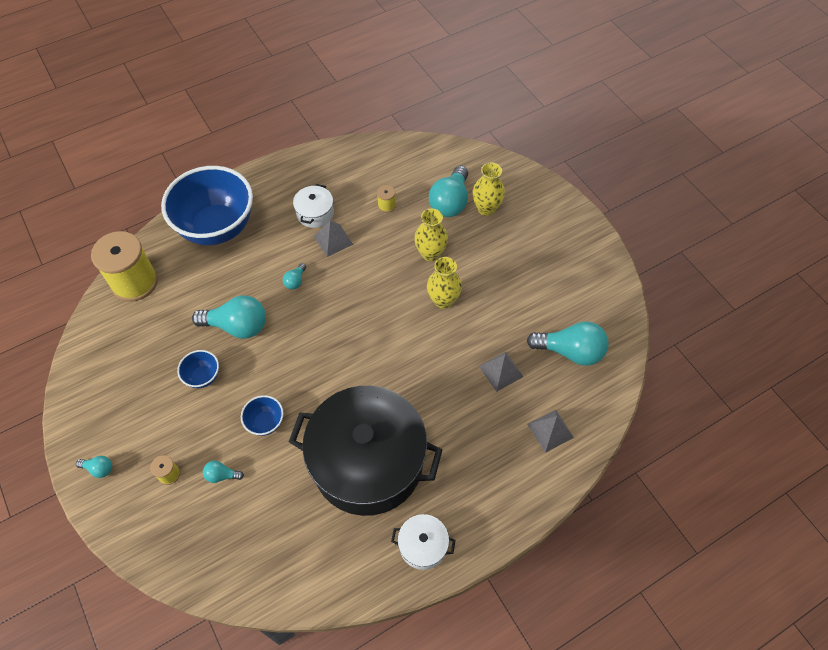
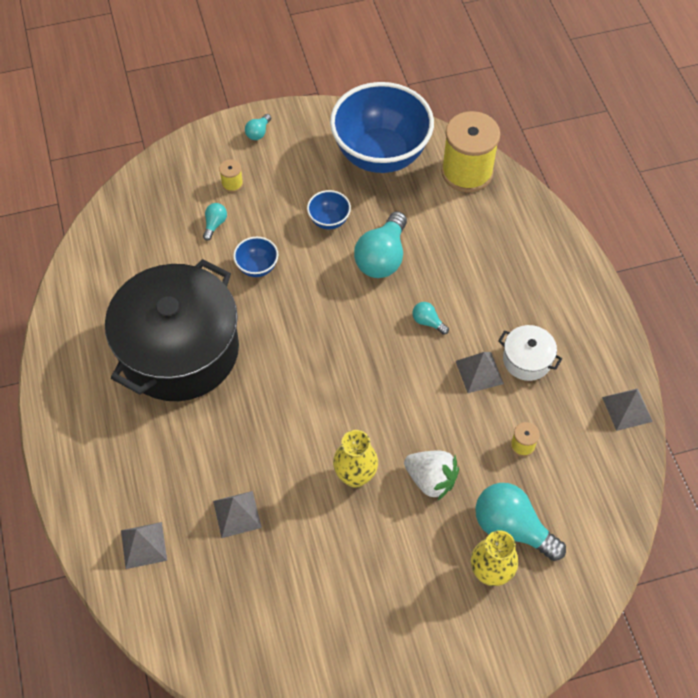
camera: 105 degrees right, 0 degrees up
(217, 228) = (526, 254): blue bowl -> blue bowl (380, 154)
(341, 153) = (627, 409): none -> grey pyramid
(423, 545) = (74, 380): white pot -> none
(430, 253) = (430, 480): yellow vase -> white strawberry
(570, 351) = (236, 607): turquoise light bulb -> none

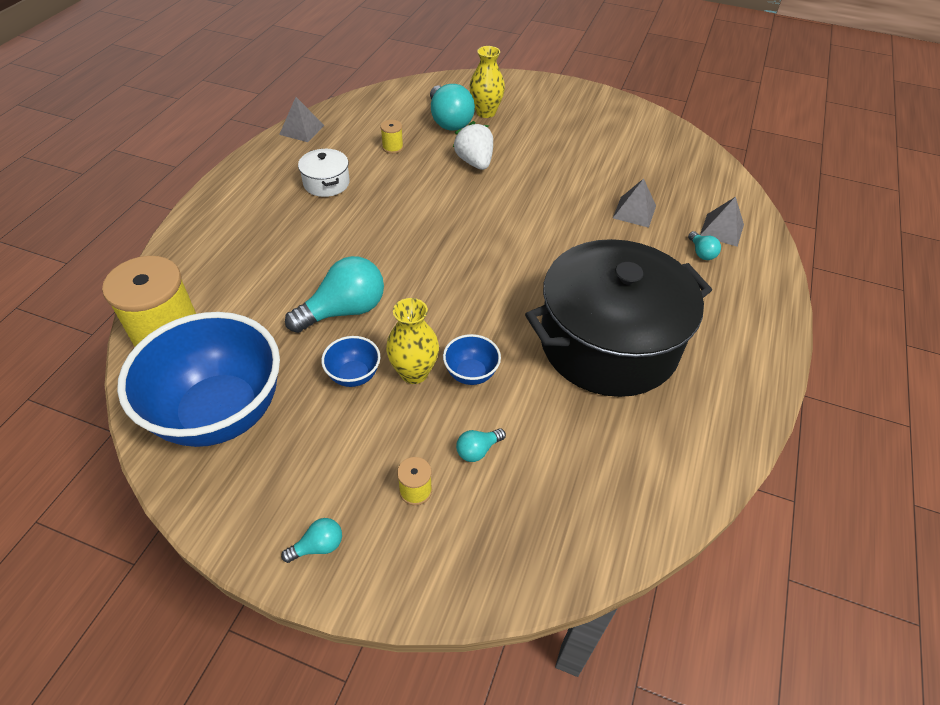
camera: 145 degrees left, 10 degrees down
(355, 476) = (526, 189): yellow vase -> yellow vase (414, 372)
(428, 322) = (366, 243): turquoise light bulb -> turquoise light bulb (701, 253)
(479, 372) = (369, 194): grey pyramid -> none

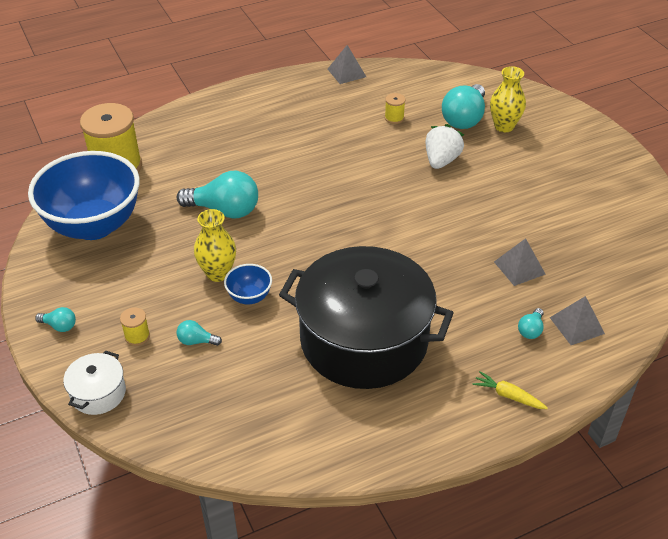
camera: 45 degrees right, 5 degrees down
(326, 183) = (316, 120): white pot -> white pot (98, 393)
(354, 375) = (183, 252): blue bowl -> none
(753, 311) = (508, 396): none -> yellow carrot

